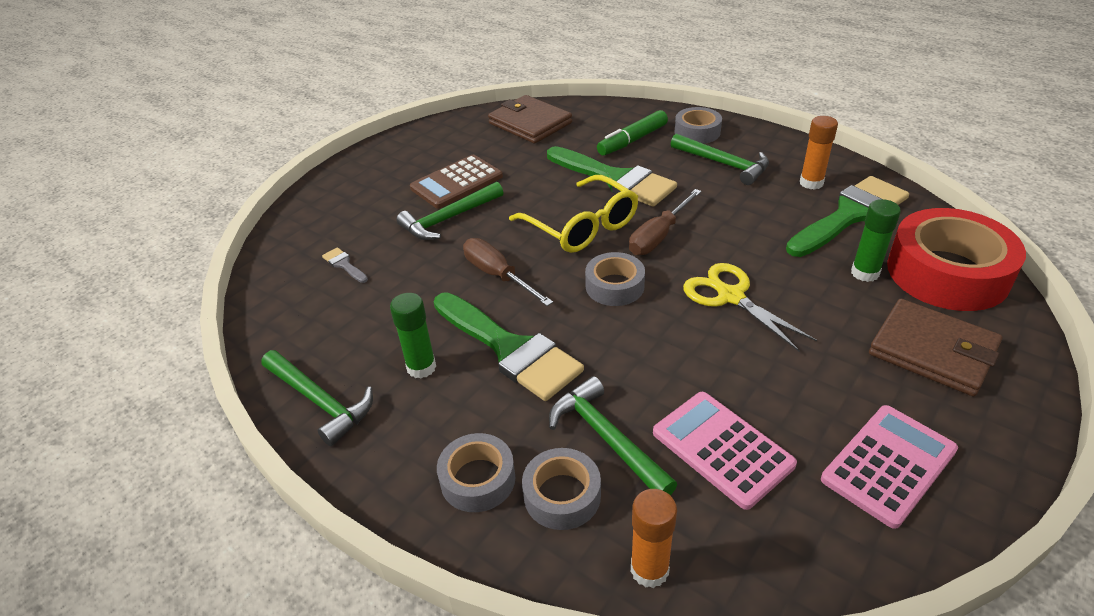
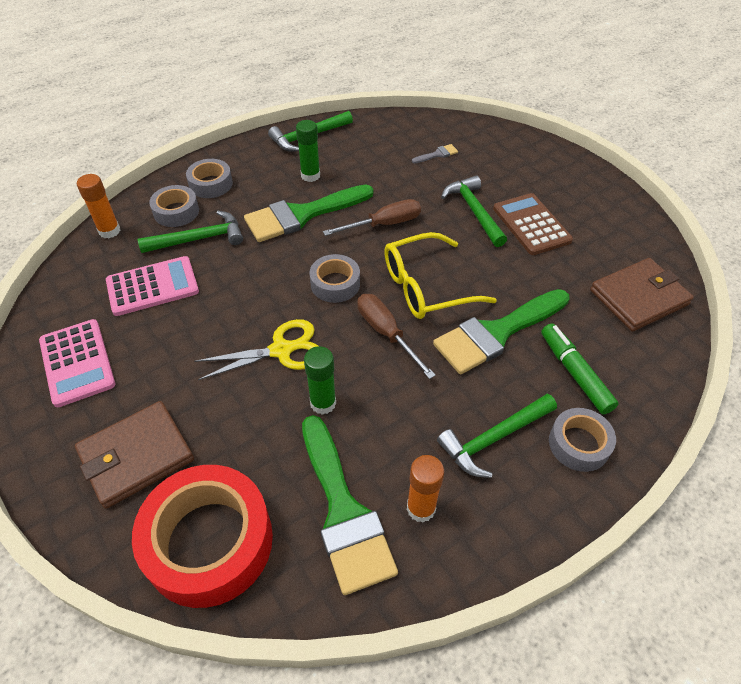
camera: 105 degrees right, 10 degrees up
(865, 273) = (251, 466): green glue stick -> green glue stick (323, 403)

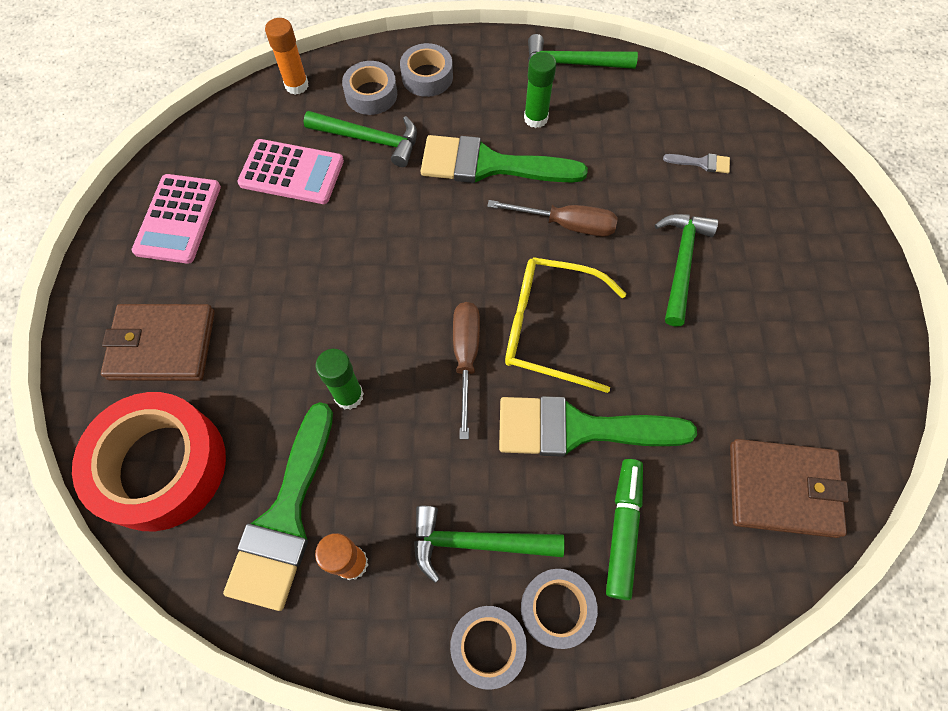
camera: 35 degrees right, 15 degrees up
(281, 350) = (353, 314): yellow scissors -> none
(335, 284) = (460, 269): grey tape -> grey tape (488, 646)
(531, 224) = (735, 319): brown calculator -> none

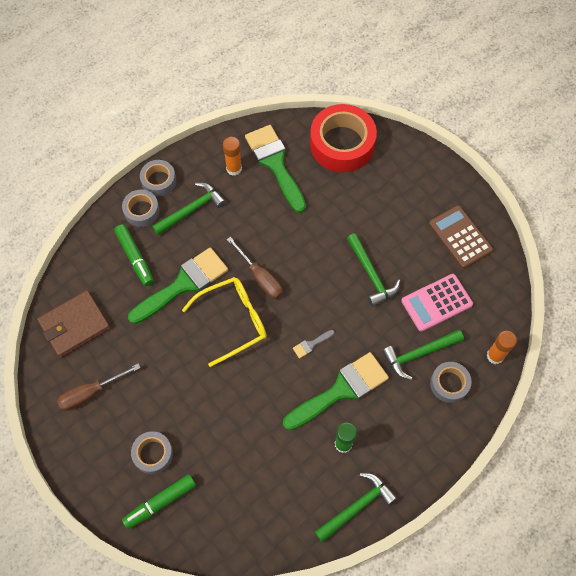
camera: 140 degrees right, 0 degrees up
(162, 345) = (397, 182): brown wallet -> none
(178, 219) = (460, 237): pink calculator -> brown calculator
(349, 396) = (296, 223): green glue stick -> none
(427, 77) = (431, 423): grey tape -> grey tape (153, 454)
(566, 224) = (270, 385): brown screwdriver -> brown screwdriver (91, 393)
(681, 263) = (192, 409): green hammer -> green hammer (371, 274)
(701, 163) = (224, 489): grey brush -> grey brush (311, 344)
(786, 197) = (160, 502): none -> green marker

